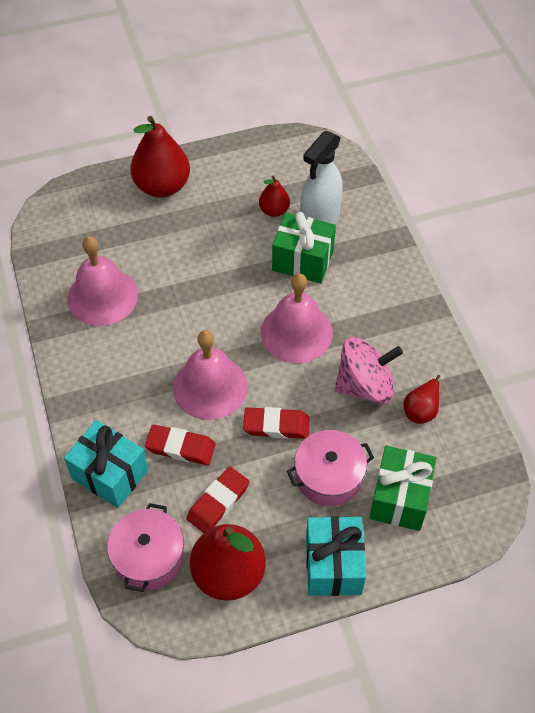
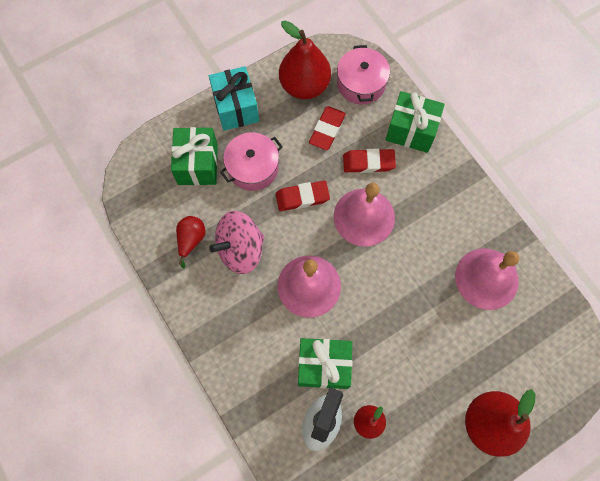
camera: 165 degrees right, 15 degrees up
(110, 474) = (411, 130): turquoise gift -> green gift

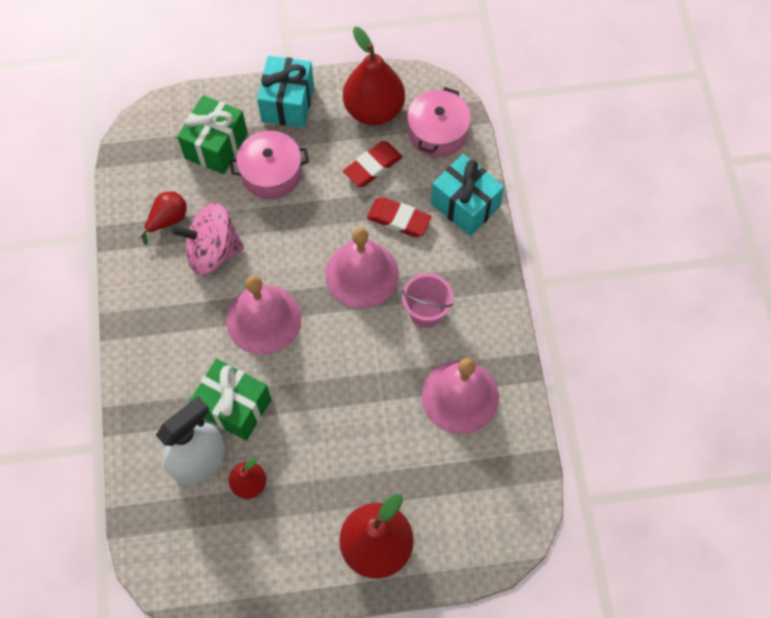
camera: 25 degrees right, 5 degrees down
(302, 197) = (307, 225): red eraser -> none
(411, 130) = (465, 205): green gift -> turquoise gift
(427, 225) = (426, 312): none -> pink bucket

